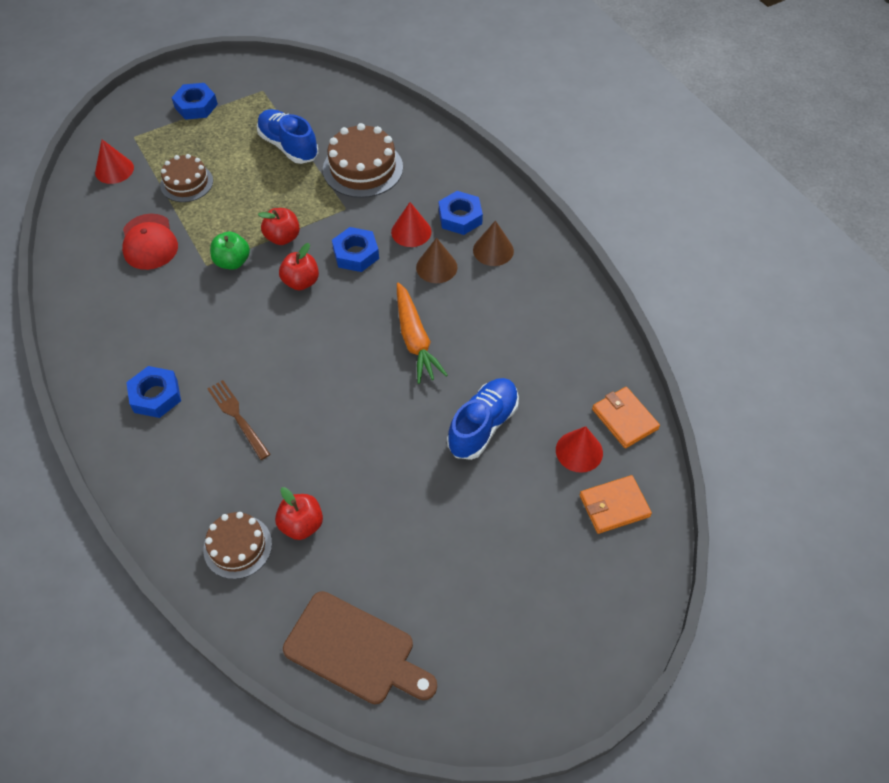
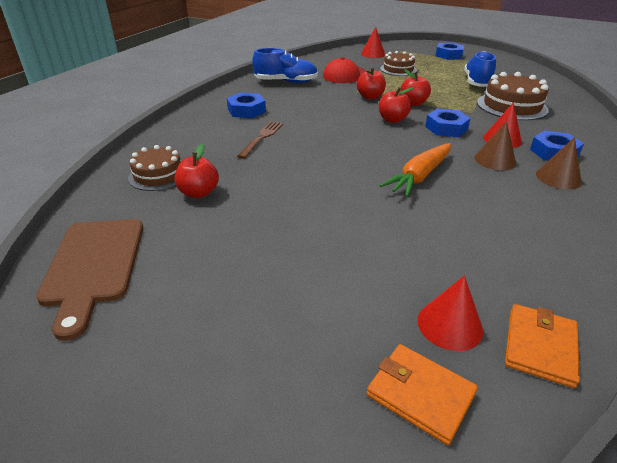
camera: 55 degrees right, 20 degrees down
(232, 262) = (370, 97): green apple -> red apple
(483, 426) = (391, 243): blue shoe -> blue shoe (286, 82)

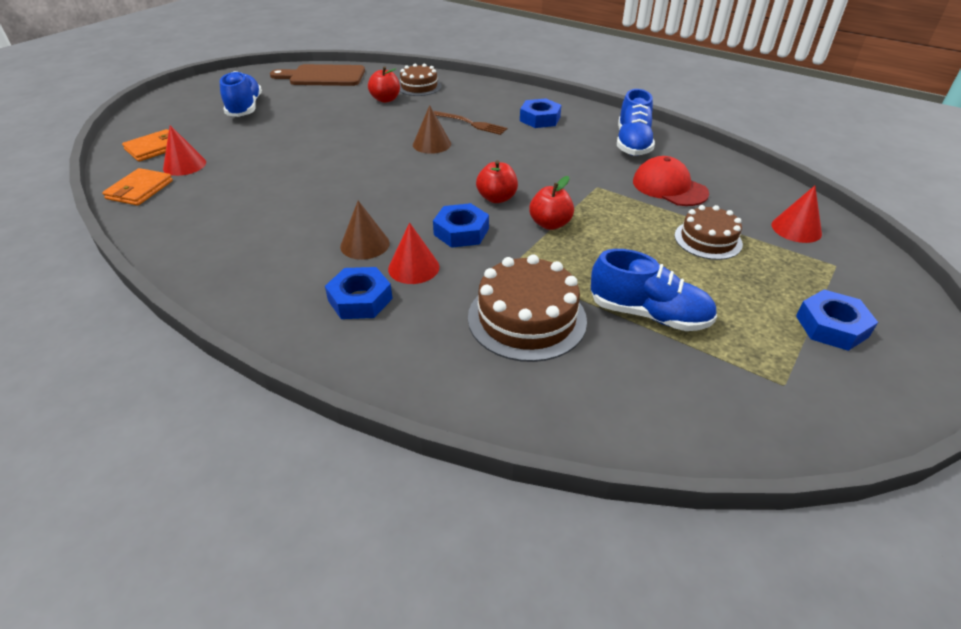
camera: 100 degrees right, 5 degrees up
(233, 325) = (245, 108): none -> blue shoe
(370, 97) = (576, 194): red apple -> none
(419, 176) = (357, 189): orange carrot -> none
(540, 346) = (139, 190): orange wallet -> orange wallet turned 75 degrees clockwise
(558, 178) = (303, 277): brown cone -> brown cone (432, 144)

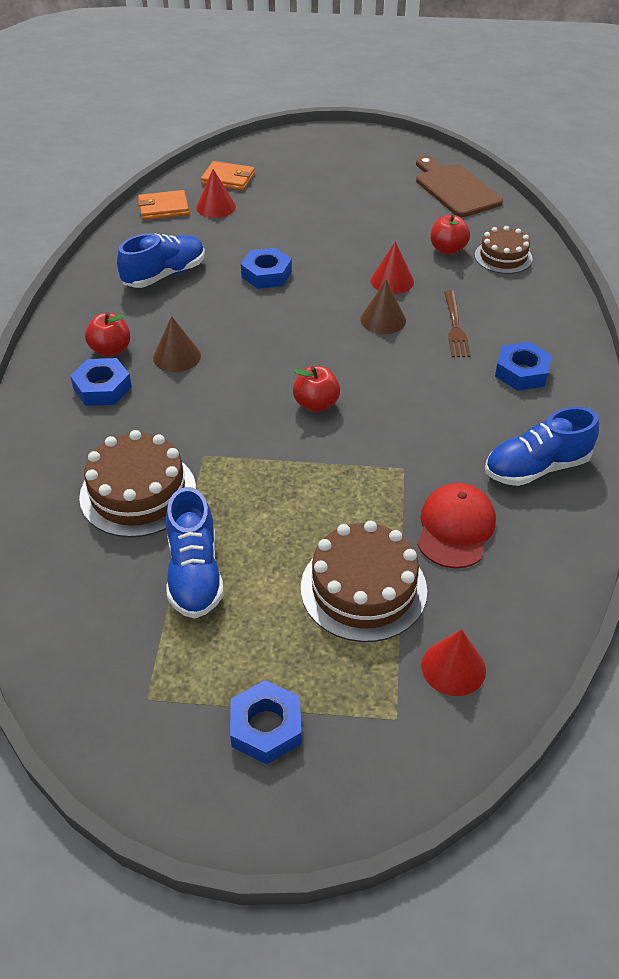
camera: 60 degrees right, 5 degrees up
(245, 108) = (339, 182): blue shoe -> blue shoe (164, 275)
(413, 267) = (164, 398): red cone -> red cone (392, 281)
(461, 232) = (239, 404): blue nut -> blue nut (266, 274)
(550, 224) = (298, 457): red apple -> red apple (111, 350)
(708, 240) = (363, 588): brown cake -> brown cake, size x1.55

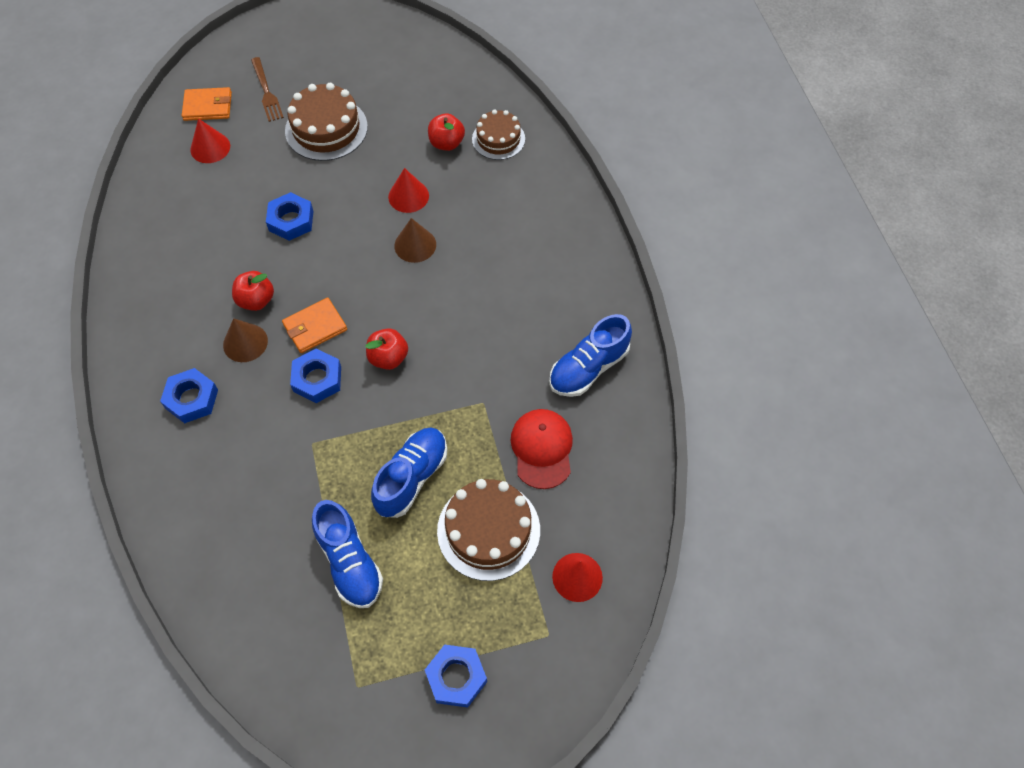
camera: 20 degrees left, 15 degrees up
(111, 350) = (181, 353): red apple -> red apple (256, 300)
(138, 493) = (270, 500): brown cake -> brown cake (326, 129)
(163, 208) = (158, 163): orange wallet -> orange wallet (315, 327)
(164, 275) = (194, 248): blue shoe -> blue shoe (412, 477)
(455, 189) = (430, 63): brown cutting board -> none
(455, 327) = (480, 235): brown fork -> brown fork (267, 92)
(522, 372) = (550, 270): blue nut -> blue nut (317, 379)

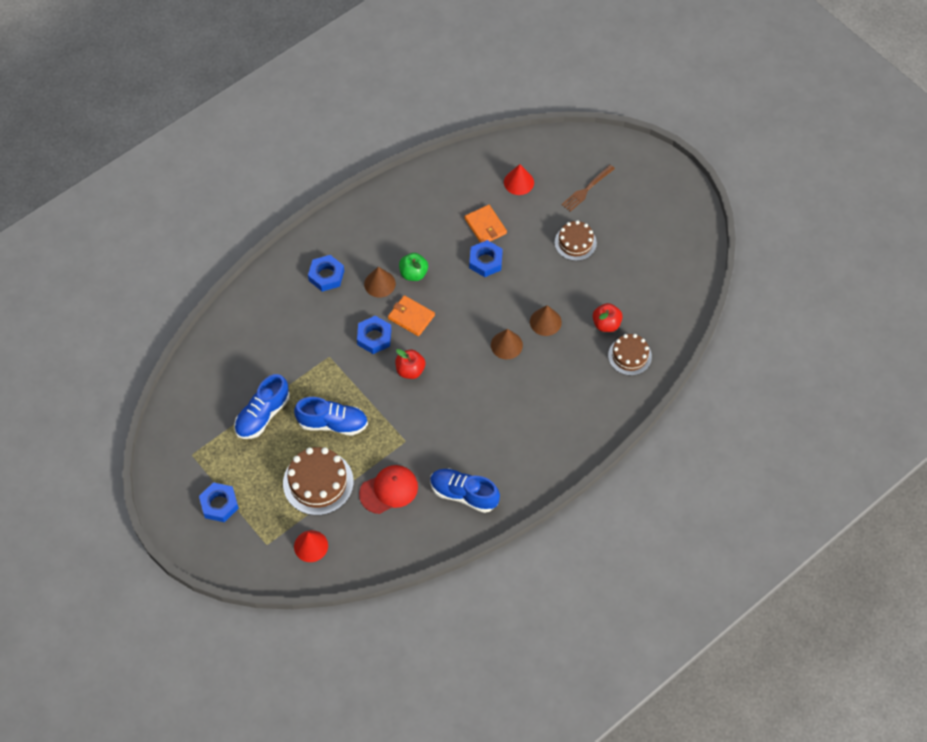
camera: 65 degrees right, 0 degrees up
(208, 106) = (553, 161): orange wallet -> orange wallet (485, 226)
(256, 300) = (413, 273): red apple -> green apple
(326, 129) = (575, 242): brown cake -> brown cake, size x0.64
(408, 196) = (545, 322): red cone -> brown cone

